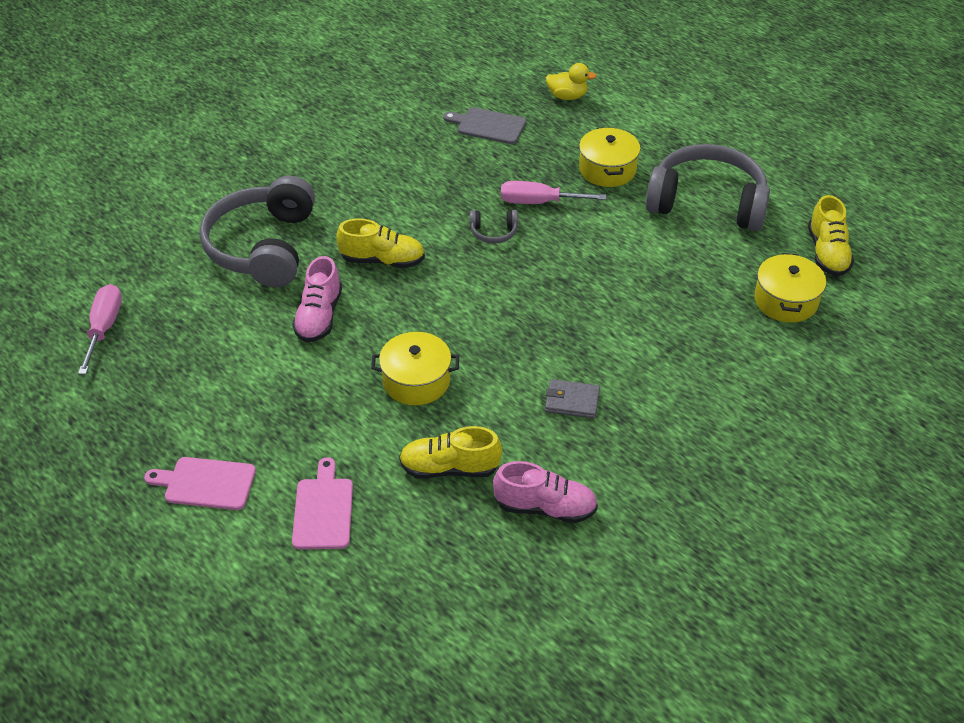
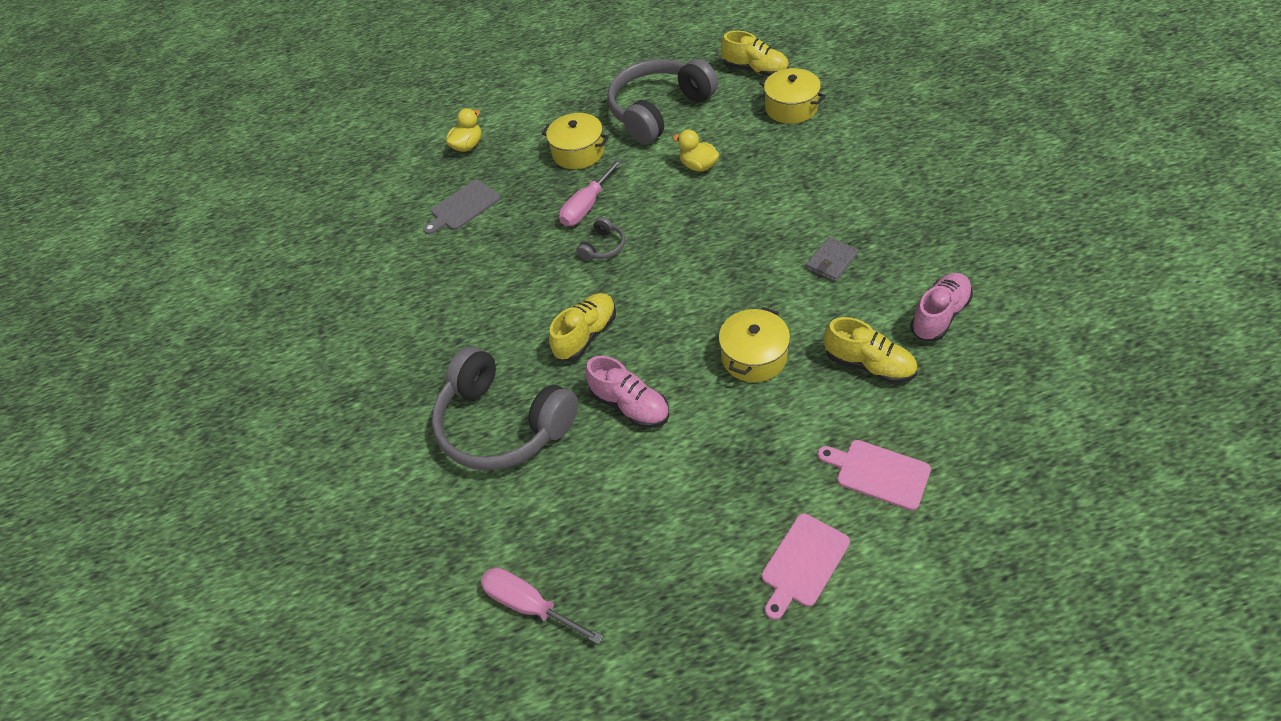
camera: 55 degrees left, 5 degrees up
(449, 468) = (869, 365): yellow shoe -> yellow shoe turned 90 degrees counterclockwise
(645, 259) = (698, 166): none -> yellow duck

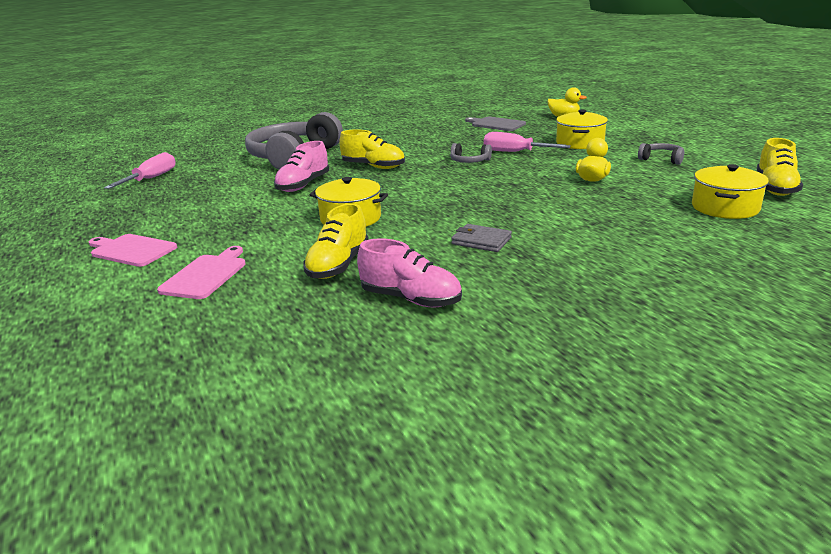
camera: 75 degrees right, 25 degrees down
(658, 110) = (661, 159): grey headphones -> grey headphones, size x0.41

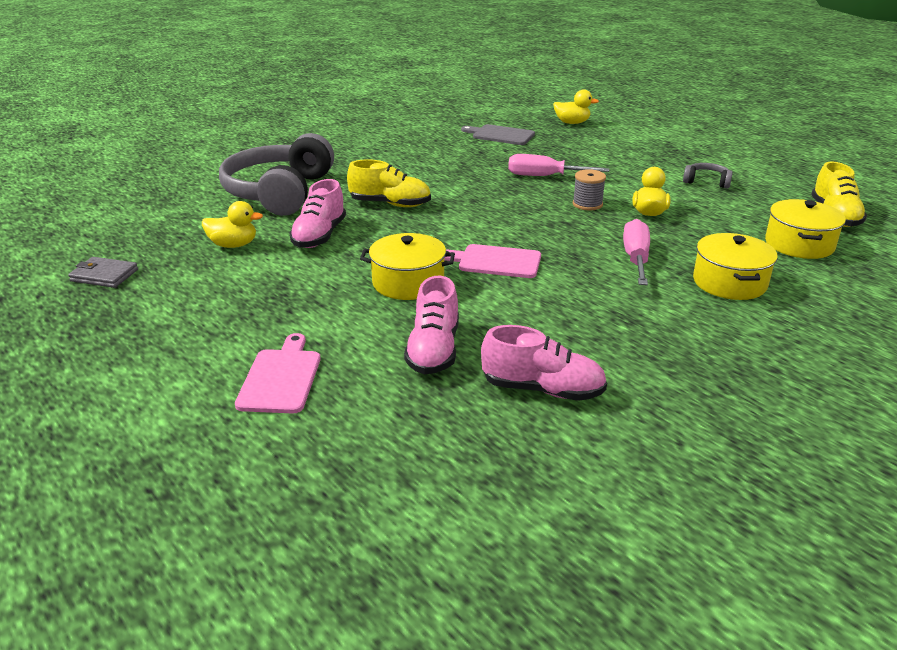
camera: 15 degrees left, 5 degrees up
(131, 250) = (157, 349): pink cutting board -> pink cutting board (495, 261)
(151, 178) = (107, 235): pink screwdriver -> pink screwdriver (636, 258)
(235, 188) = (233, 245): none -> yellow duck
(338, 265) = (433, 350): yellow shoe -> pink shoe
(469, 161) = (500, 192): grey headphones -> none
(481, 241) = (575, 305): grey wallet -> grey wallet (104, 275)
(540, 172) = (587, 204): none -> grey spool
(580, 143) = (609, 161): yellow pot -> yellow pot (729, 282)

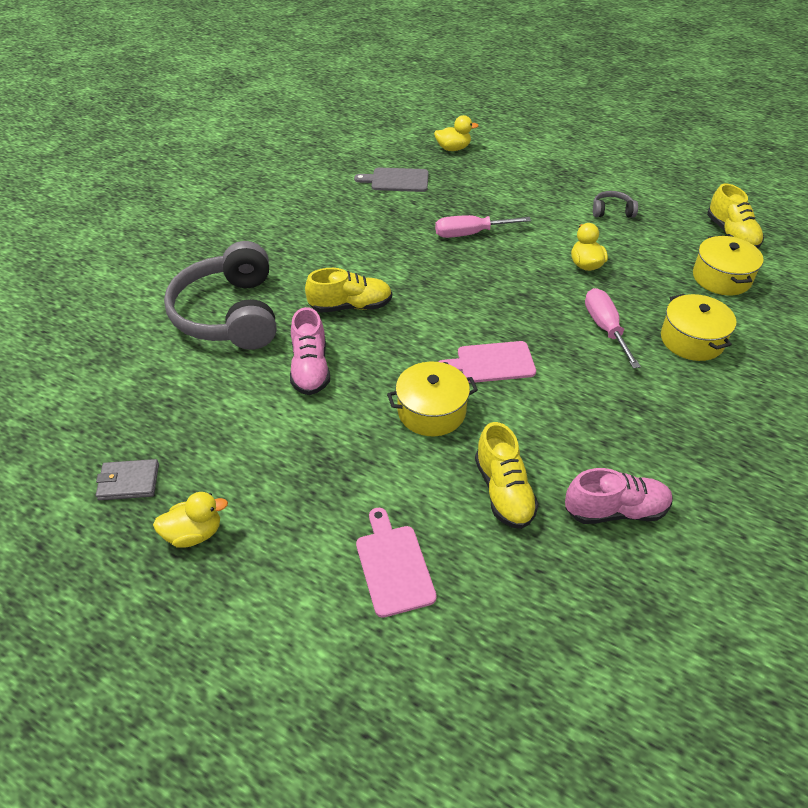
camera: 20 degrees left, 15 degrees up
(233, 245) = (233, 403): yellow duck -> yellow duck (194, 534)
(433, 350) = (503, 491): pink shoe -> yellow shoe
(587, 204) = (528, 265): grey spool -> none

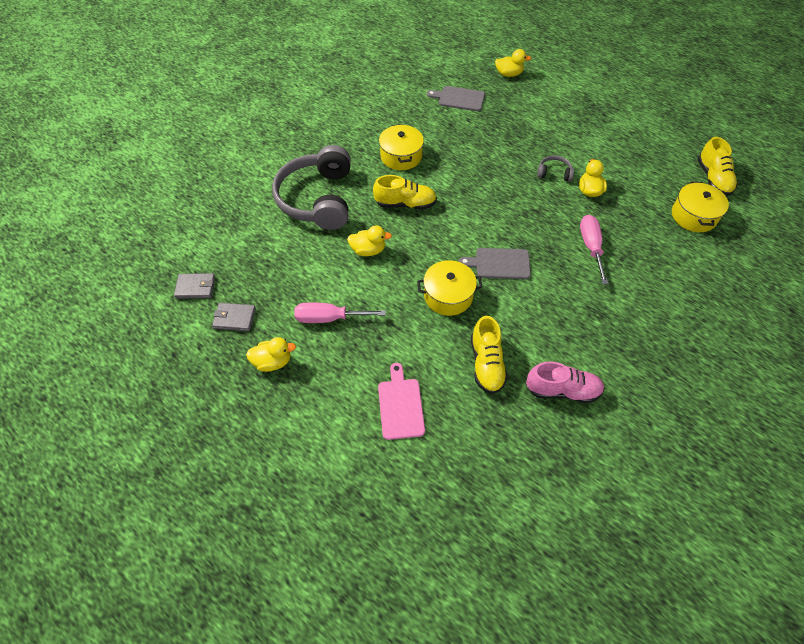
camera: 10 degrees right, 10 degrees up
(65, 448) = (195, 287): none -> grey wallet
(310, 368) = (368, 250): pink shoe -> yellow duck
(470, 234) = (506, 153): pink screwdriver -> pink screwdriver (329, 318)
(491, 363) = (499, 263): pink cutting board -> grey cutting board
(612, 211) = (622, 146): grey headphones -> grey headphones (554, 173)
(692, 340) = (655, 265): yellow pot -> yellow pot (401, 156)

